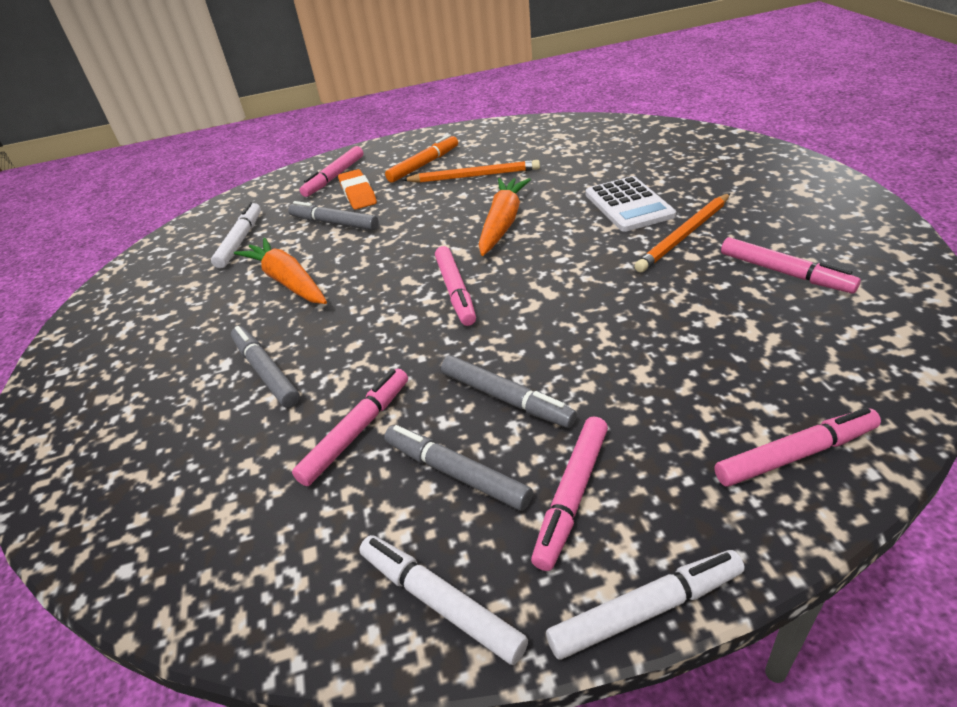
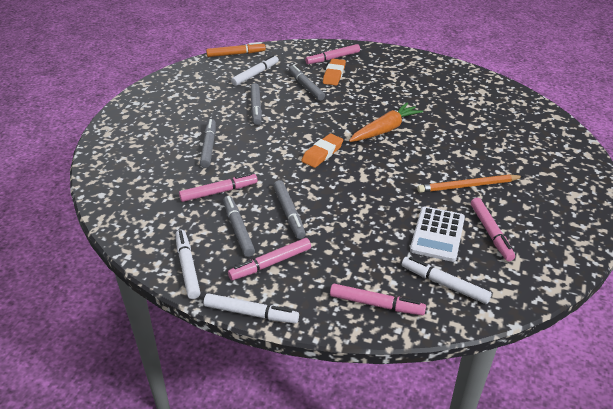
camera: 30 degrees right, 0 degrees up
(287, 281) = (256, 108): orange carrot -> grey marker
(424, 165) = (385, 73): orange marker -> orange marker (236, 54)
(455, 291) = (322, 153): pink marker -> orange eraser
(474, 176) = (403, 94): orange pencil -> none
(629, 205) = (462, 154): white calculator -> white calculator (437, 234)
(830, 367) = (444, 284): none -> white marker

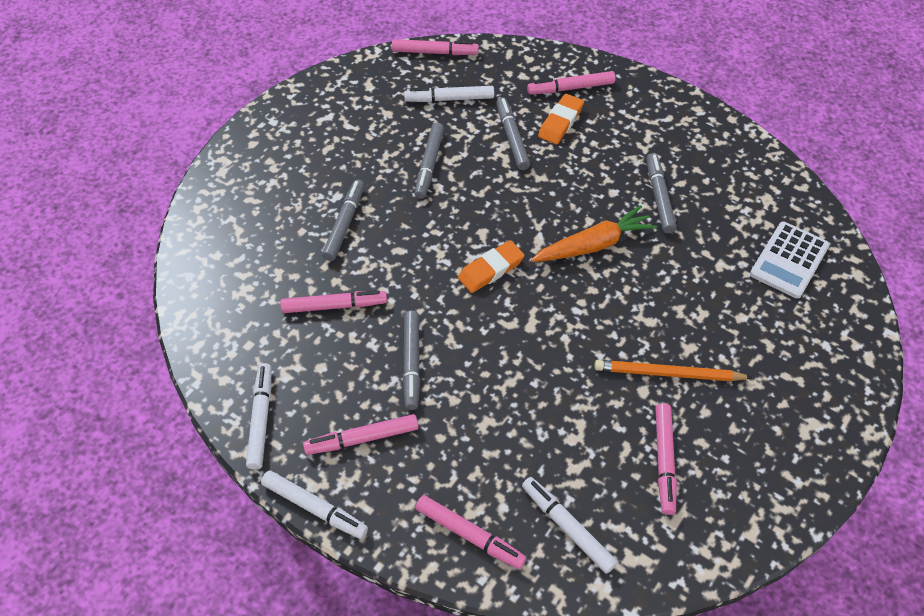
camera: 15 degrees right, 15 degrees up
(236, 54) = (435, 52): orange marker -> pink marker
(238, 229) = (339, 374): grey marker -> grey marker (659, 197)
(255, 74) = (449, 99): white marker -> white marker turned 150 degrees counterclockwise
(437, 234) = (592, 446): white calculator -> white calculator (789, 260)

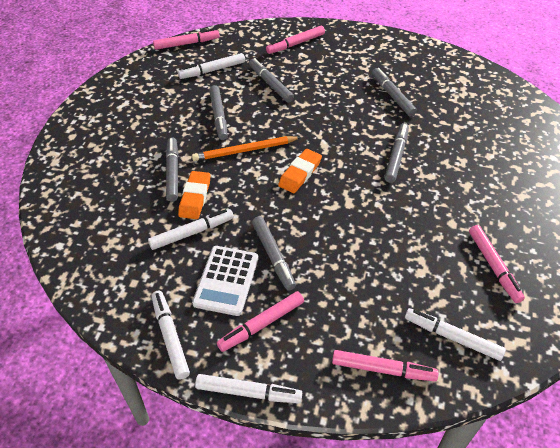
camera: 20 degrees left, 5 degrees down
(334, 306) = (192, 233): pink marker -> white marker
(560, 122) = (299, 66): orange eraser -> orange eraser (195, 197)
(593, 245) = (365, 137): orange carrot -> none
(620, 282) = (396, 156): none -> grey marker
(668, 374) = (463, 206): orange pencil -> orange pencil (245, 150)
(789, 260) = (499, 112): white calculator -> white calculator (226, 280)

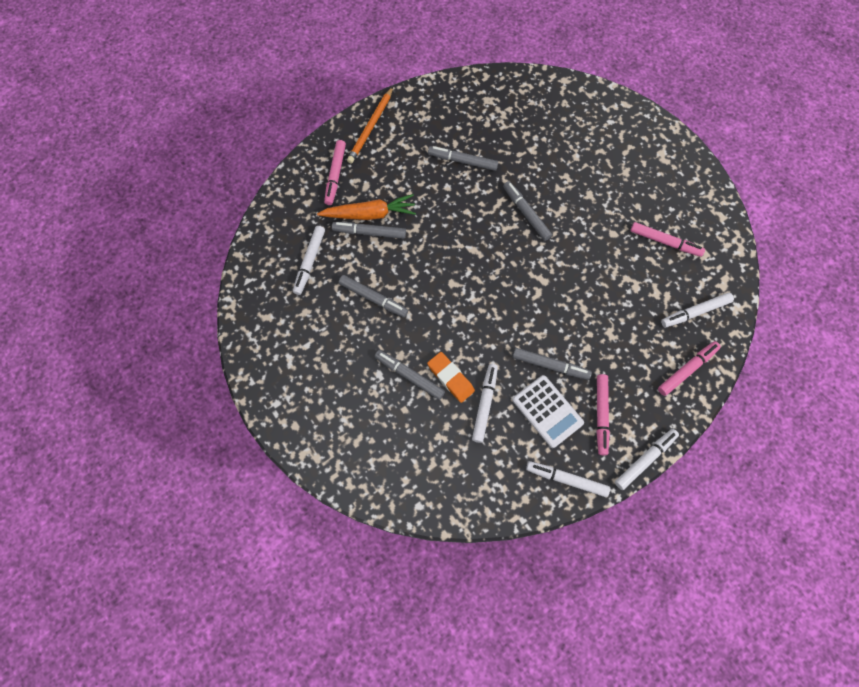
camera: 50 degrees left, 20 degrees up
(187, 44) = (251, 256): pink marker -> none
(245, 150) = (430, 308): orange pencil -> orange pencil (371, 127)
(285, 76) = (369, 214): none -> orange carrot
(300, 173) = (488, 289): orange eraser -> none

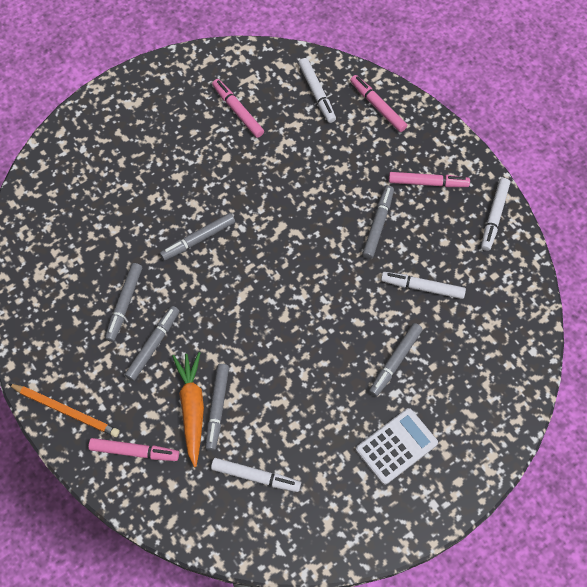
camera: 90 degrees left, 5 degrees down
(373, 298) = (303, 401): grey marker -> grey marker (153, 345)
(450, 378) = (395, 320): orange eraser -> none
(547, 411) = (426, 230): white calculator -> white calculator (396, 446)
(645, 460) = (469, 149): white marker -> none
(665, 242) = (238, 111): pink marker -> pink marker turned 60 degrees counterclockwise

